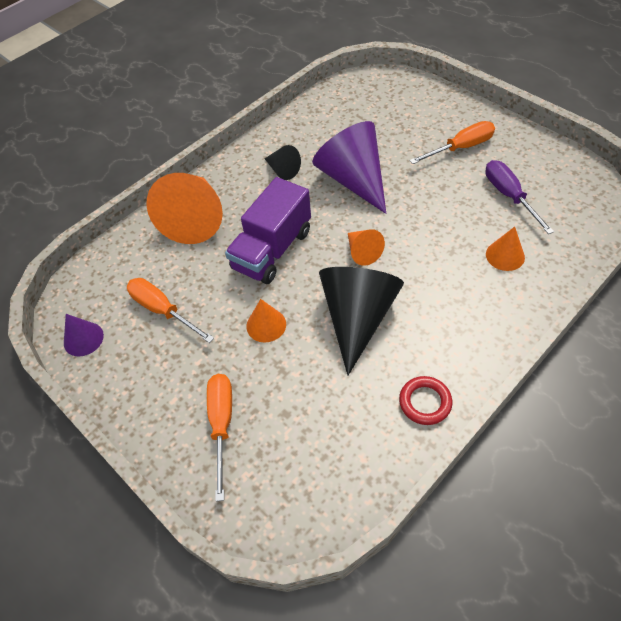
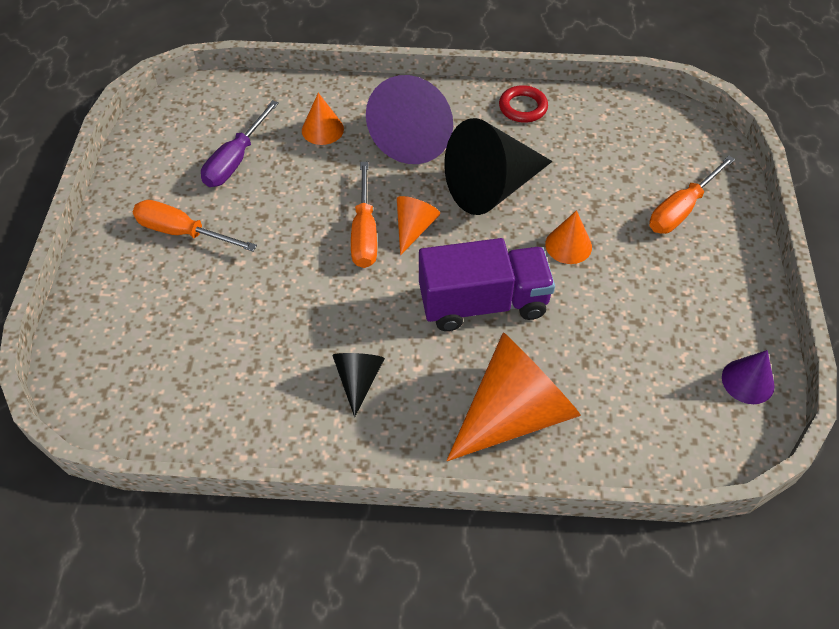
camera: 135 degrees left, 0 degrees up
(163, 310) = (646, 339): orange screwdriver -> orange screwdriver (364, 232)
(353, 180) = (315, 298): purple cone -> purple cone (416, 135)

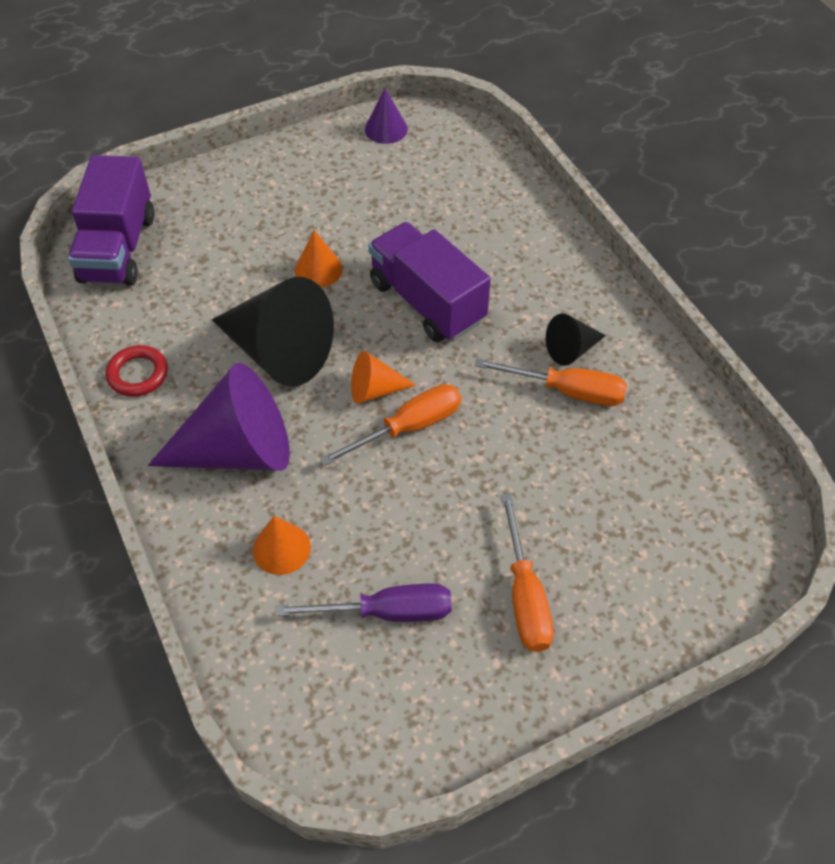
camera: 120 degrees left, 0 degrees up
(514, 413) = (518, 241): orange cone -> none
(667, 133) = (118, 248): none -> purple truck
(681, 209) = (222, 210): orange screwdriver -> orange screwdriver (567, 391)

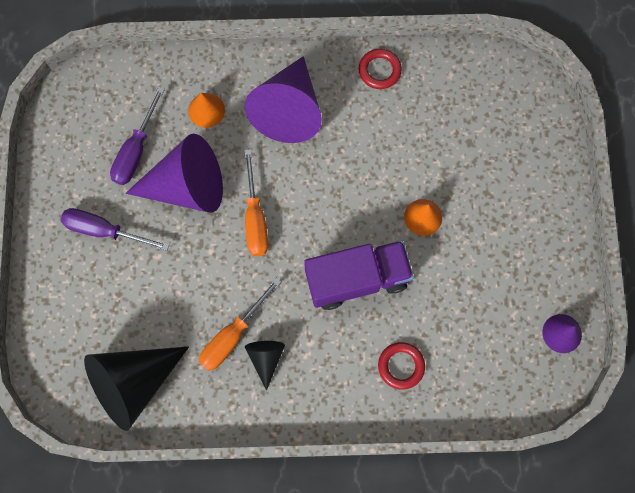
camera: 115 degrees right, 20 degrees up
(118, 248) = (505, 90): purple truck -> none
(279, 352) = (357, 162): black cone -> black cone (133, 383)
(375, 390) = (295, 210): orange cone -> none
(407, 522) = (187, 187): none -> purple cone
(499, 233) = (401, 366): none -> red ring
(525, 595) = (104, 231): orange screwdriver -> purple screwdriver

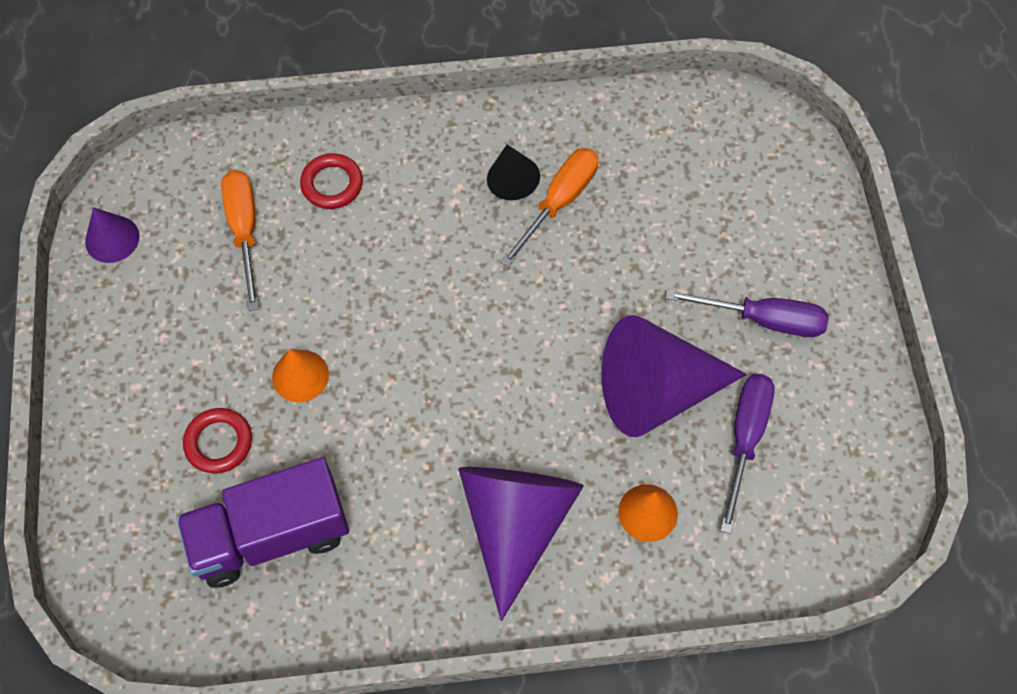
camera: 175 degrees right, 10 degrees down
(133, 383) = (679, 139): black cone -> none
(255, 218) = (548, 354): orange screwdriver -> orange screwdriver (244, 231)
(357, 279) = (395, 284): purple truck -> purple truck (271, 535)
(379, 70) = (370, 606): red ring -> red ring (219, 442)

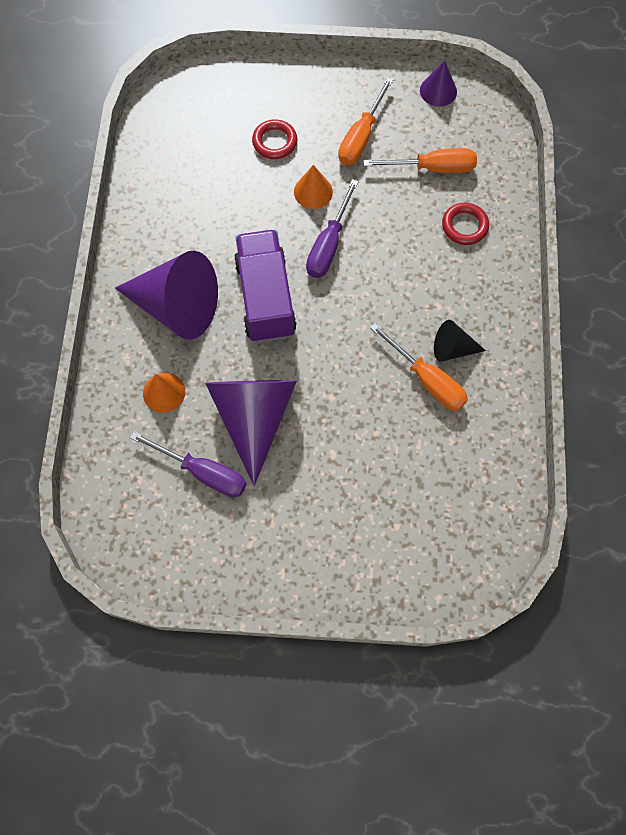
camera: 100 degrees right, 5 degrees up
(200, 326) = (361, 137): none -> orange screwdriver
(271, 535) = (205, 166): purple truck -> purple truck (265, 298)
(763, 319) = (297, 511): purple screwdriver -> purple screwdriver (329, 244)

